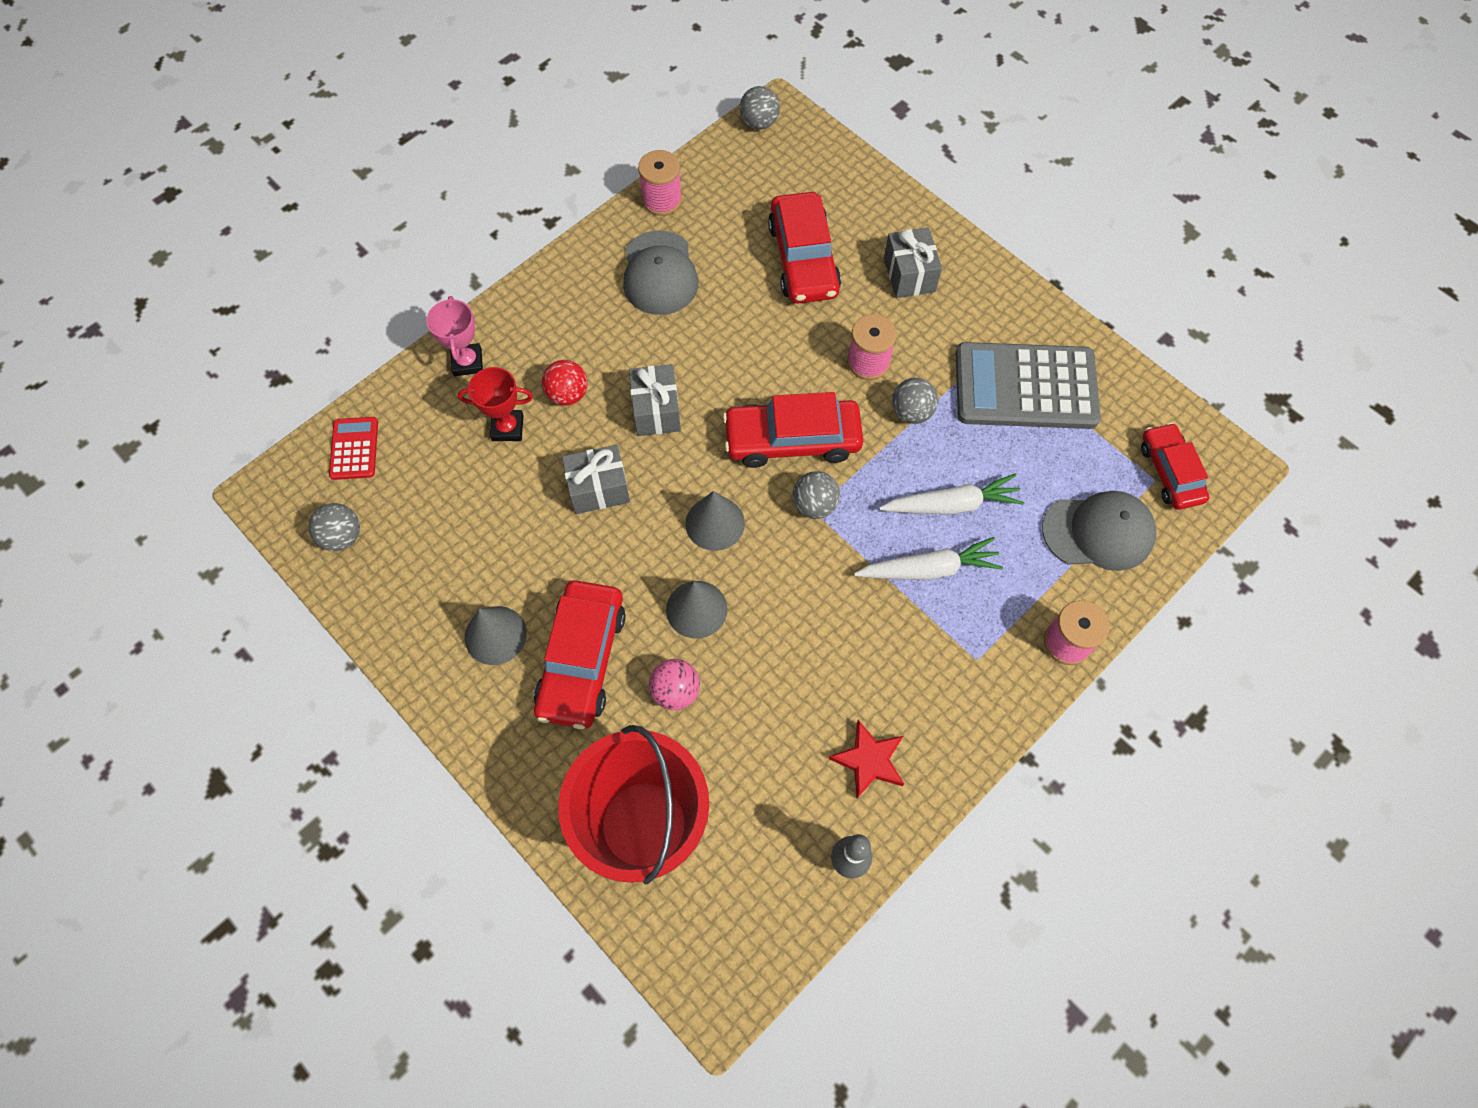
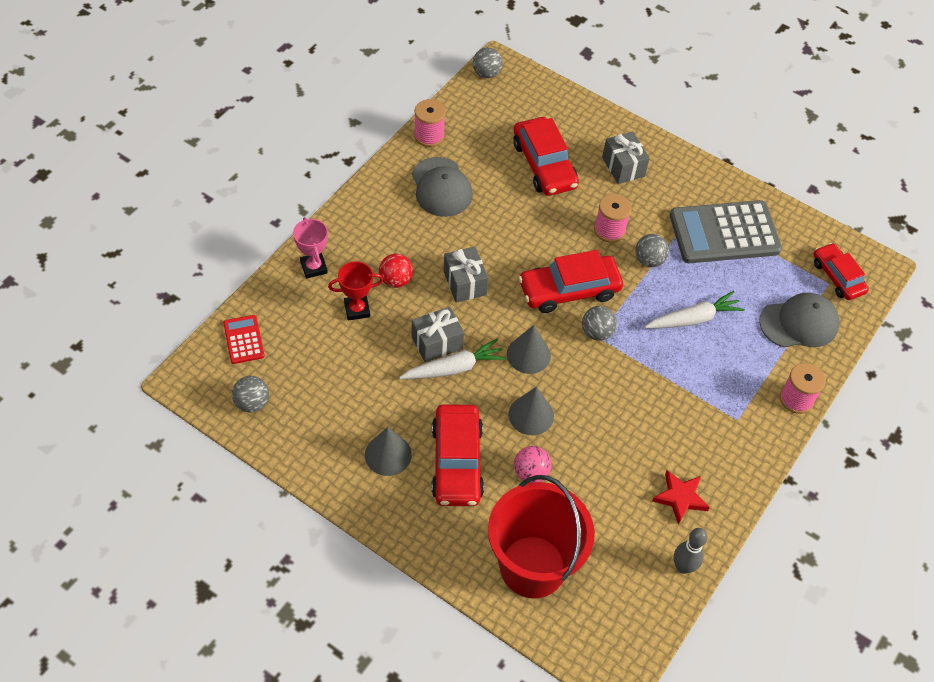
camera: 15 degrees left, 10 degrees down
(929, 569) = (688, 364): white carrot -> white carrot (454, 368)

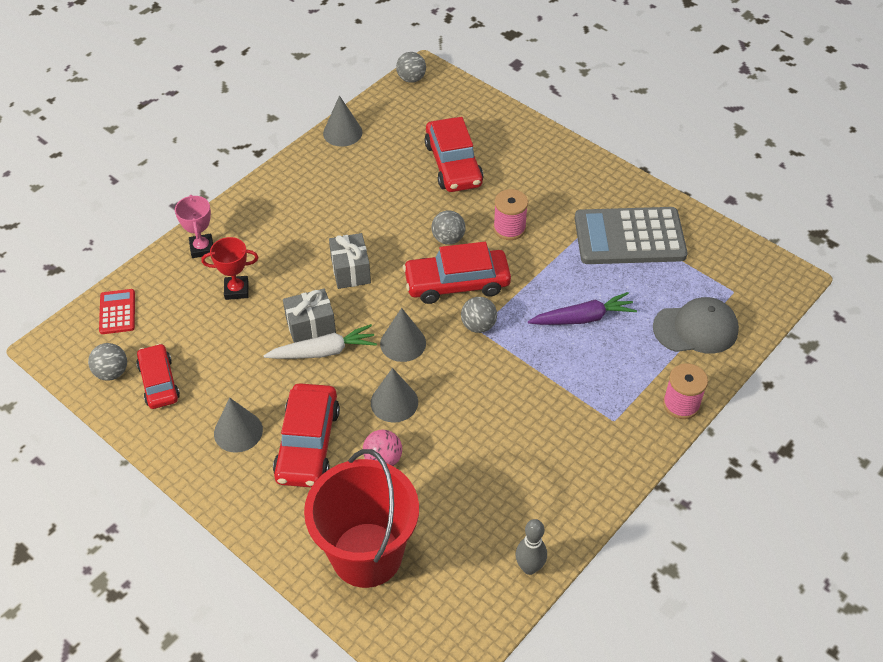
camera: 10 degrees right, 5 degrees down
(396, 280) = (281, 264): red ball -> none
(429, 136) = (342, 133): pink spool -> grey cone
(441, 187) = (345, 180): grey cap -> none
(623, 167) = (534, 169): grey gift -> none
(649, 260) = (545, 259): grey ball -> grey ball (448, 239)
(680, 498) = (538, 496): red star -> none
(693, 319) = (583, 318): white carrot -> purple carrot
(837, 277) = (744, 285): red car -> red car (159, 382)

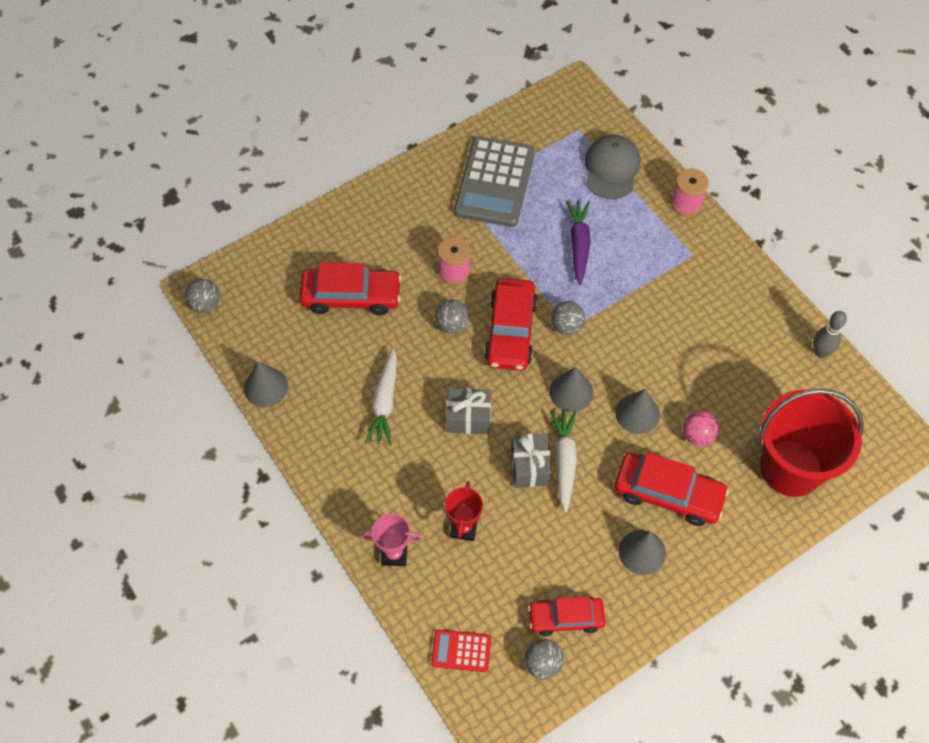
camera: 75 degrees left, 10 degrees up
(350, 210) = (385, 402): none -> white carrot

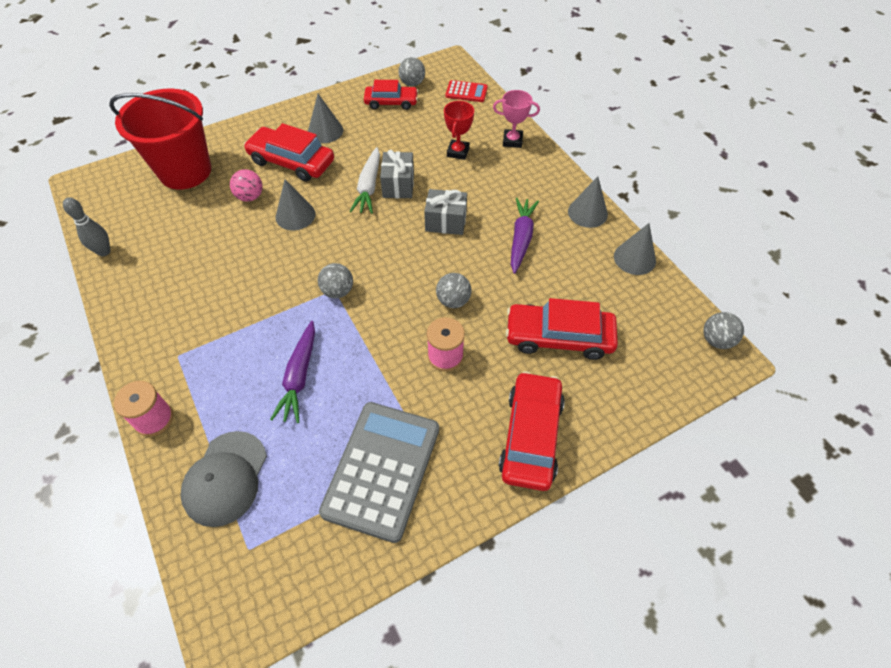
camera: 175 degrees left, 5 degrees down
(385, 402) = (521, 239): white carrot -> purple carrot
(510, 331) = (394, 291): red car -> red car (531, 436)
(571, 392) = (349, 235): grey cone -> grey cone (587, 213)

